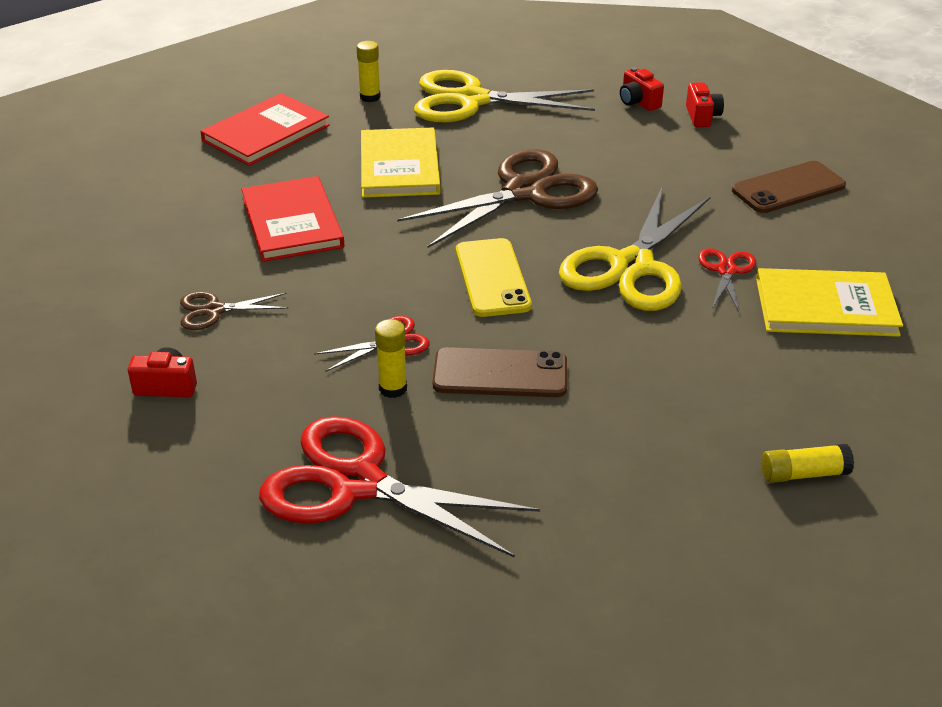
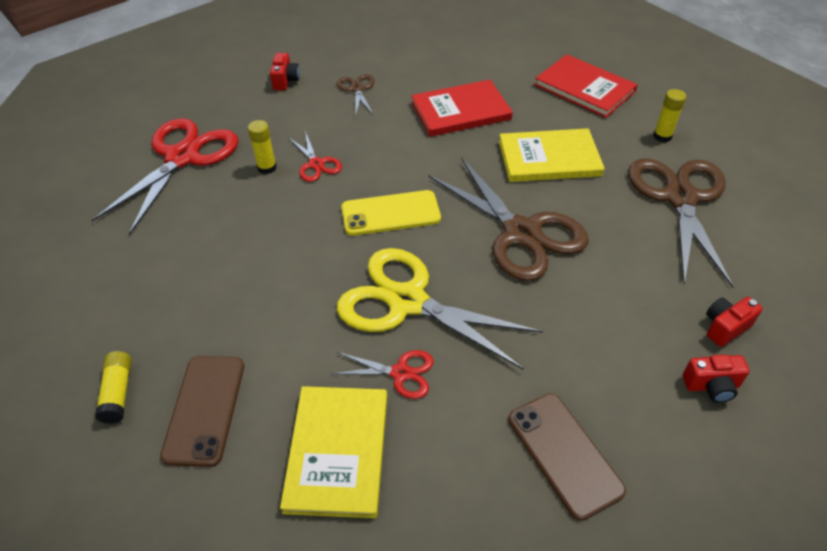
camera: 90 degrees right, 10 degrees up
(471, 100) = (680, 198): yellow scissors -> brown scissors
(500, 374) = (273, 218): brown phone -> brown phone (204, 409)

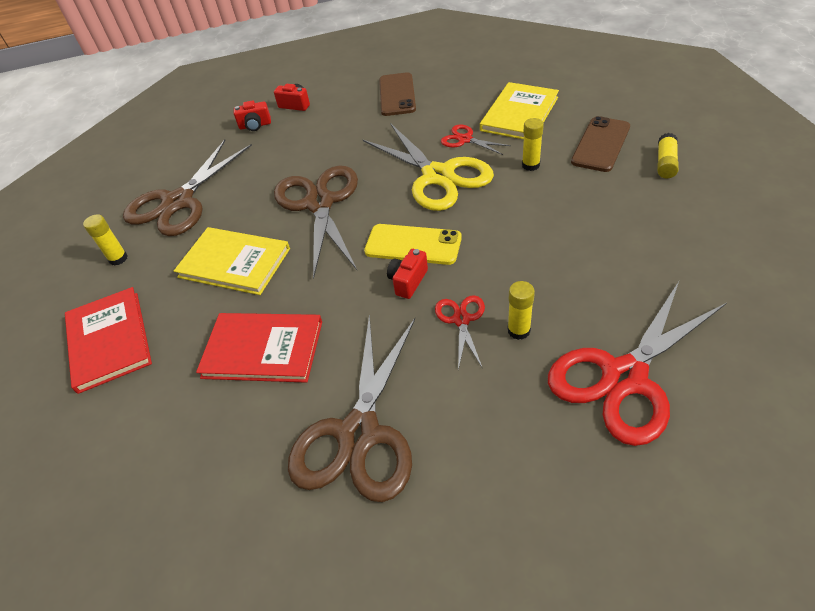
camera: 150 degrees left, 0 degrees up
(285, 81) = (453, 494): red camera -> red camera (408, 281)
(296, 347) = (530, 165): none -> yellow glue stick
(357, 89) = (358, 434): brown scissors -> brown scissors, size x2.12

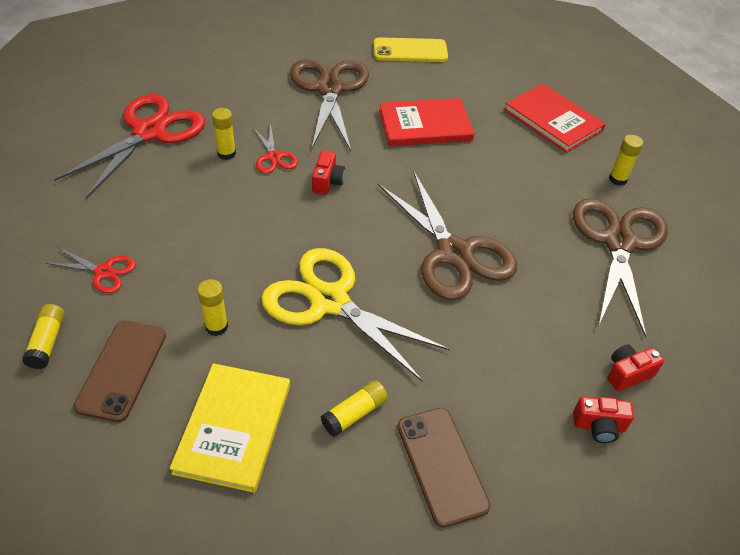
camera: 155 degrees right, 0 degrees up
(234, 263) = (500, 184): yellow book -> none
(413, 245) = (333, 215): yellow phone -> yellow phone (410, 51)
(440, 116) = (354, 414): none -> yellow glue stick
(465, 139) = (307, 366): red scissors -> red scissors (104, 272)

